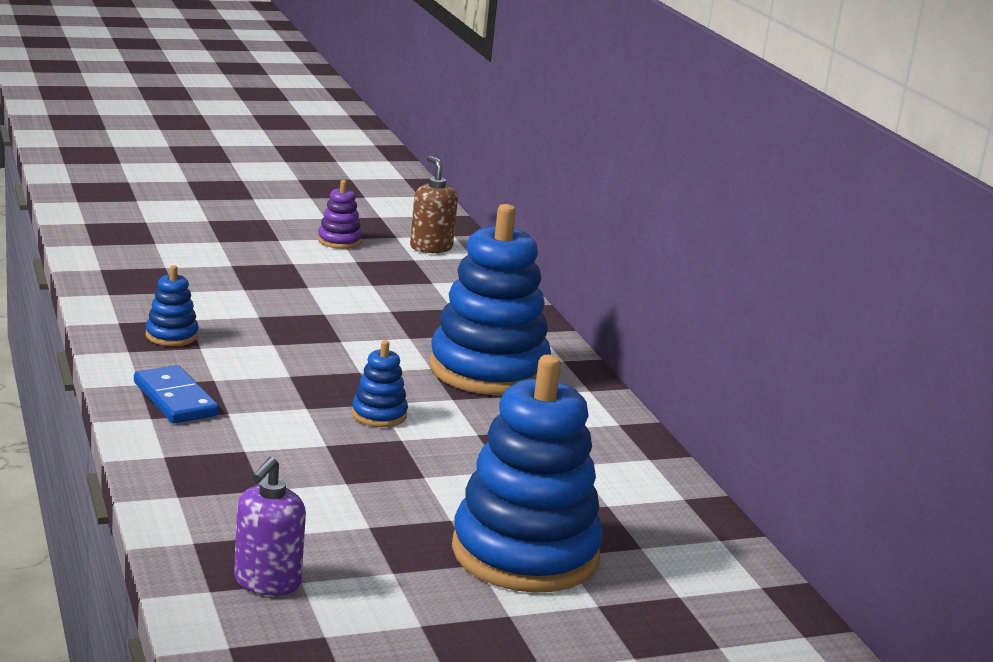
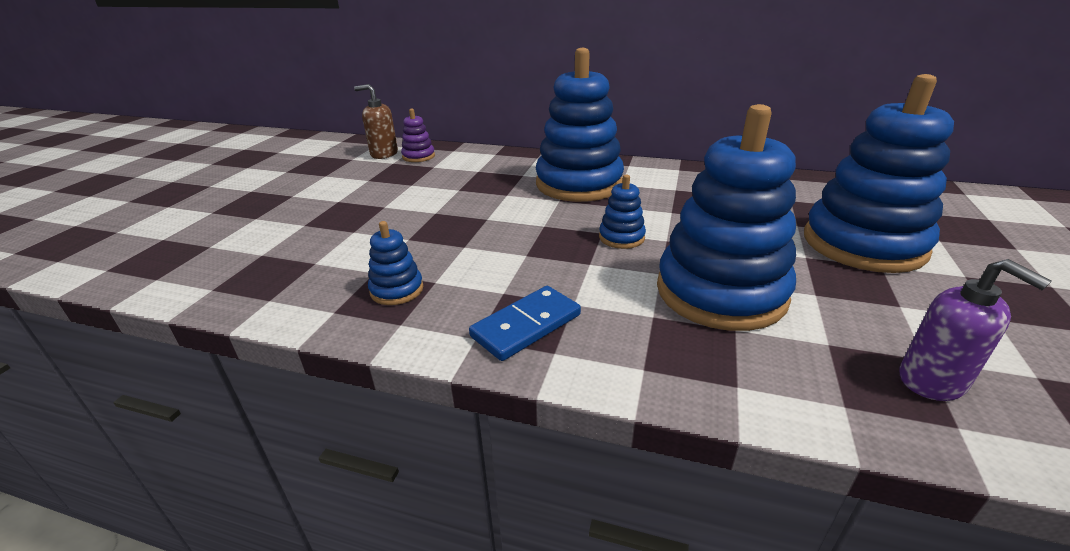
camera: 50 degrees left, 10 degrees up
(175, 399) = (526, 326): blue domino -> blue domino turned 45 degrees counterclockwise
(320, 477) = (720, 292): none -> blue stacking toy
(339, 241) = (329, 176): purple stacking toy -> purple stacking toy (418, 156)

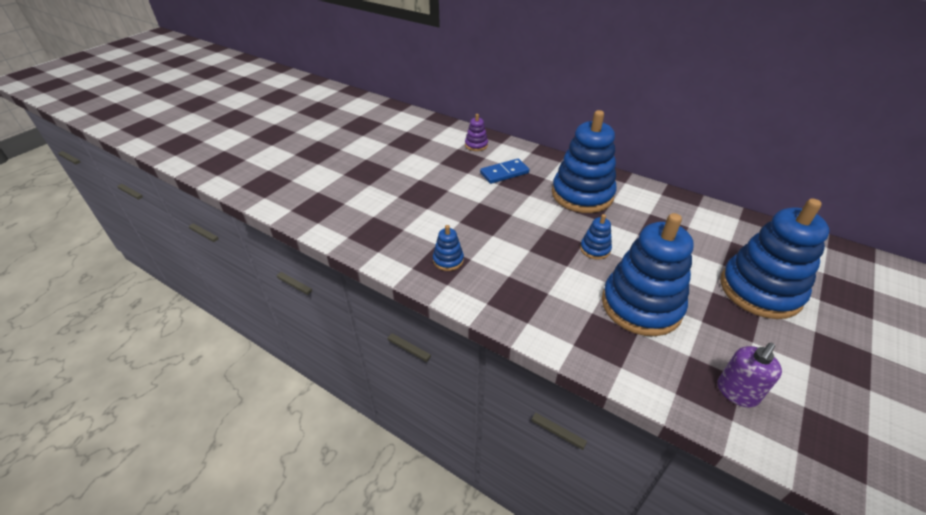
camera: 15 degrees right, 10 degrees up
(384, 154) = (453, 138): brown soap dispenser -> none
(526, 326) = (516, 302): blue domino -> blue domino (504, 173)
(932, 381) = (737, 392): purple soap dispenser -> purple soap dispenser turned 60 degrees clockwise

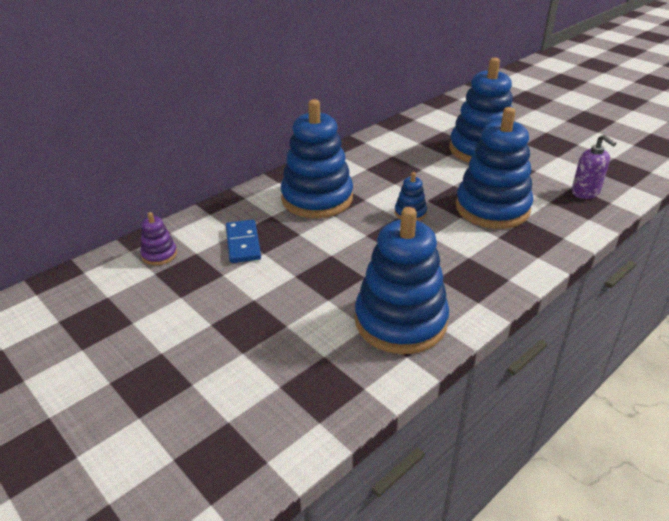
camera: 75 degrees left, 5 degrees down
(448, 260) = (400, 321): blue stacking toy -> blue stacking toy, size x2.32

